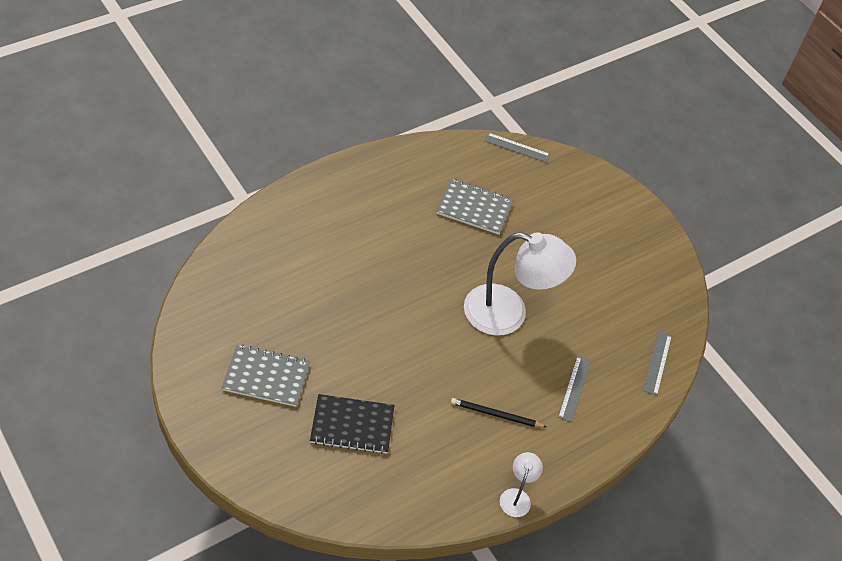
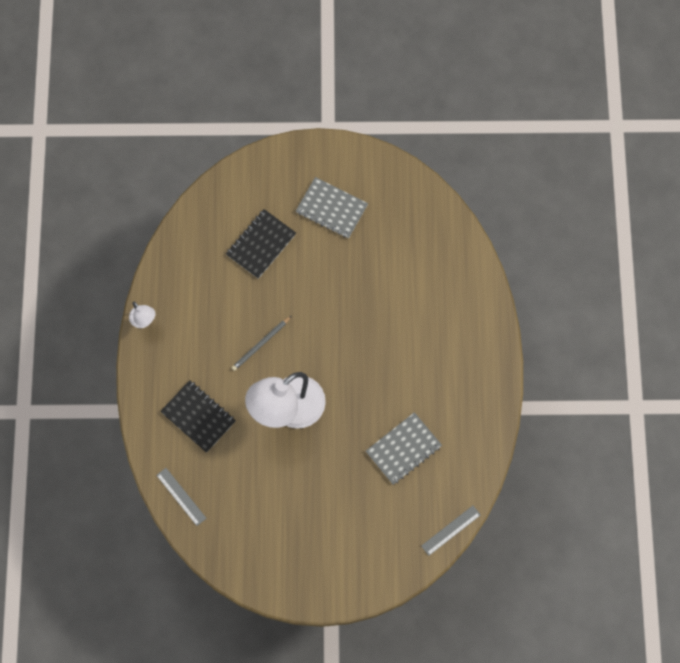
camera: 130 degrees right, 20 degrees up
(266, 377) = (331, 208): grey notebook -> grey notebook turned 75 degrees clockwise
(461, 370) = (261, 344): none -> grey pencil
(495, 414) = (211, 346): black pencil -> none
(574, 388) = (198, 417): grey ruler -> black notebook

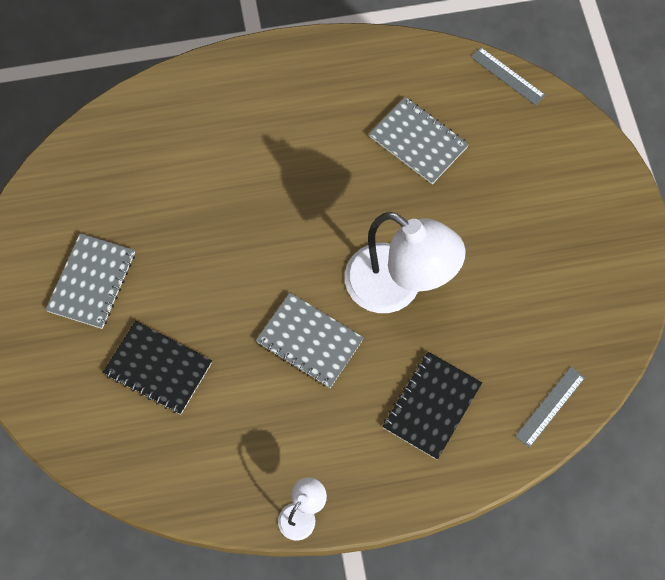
camera: 100 degrees left, 5 degrees down
(261, 344) = (309, 341): grey pencil -> grey notebook

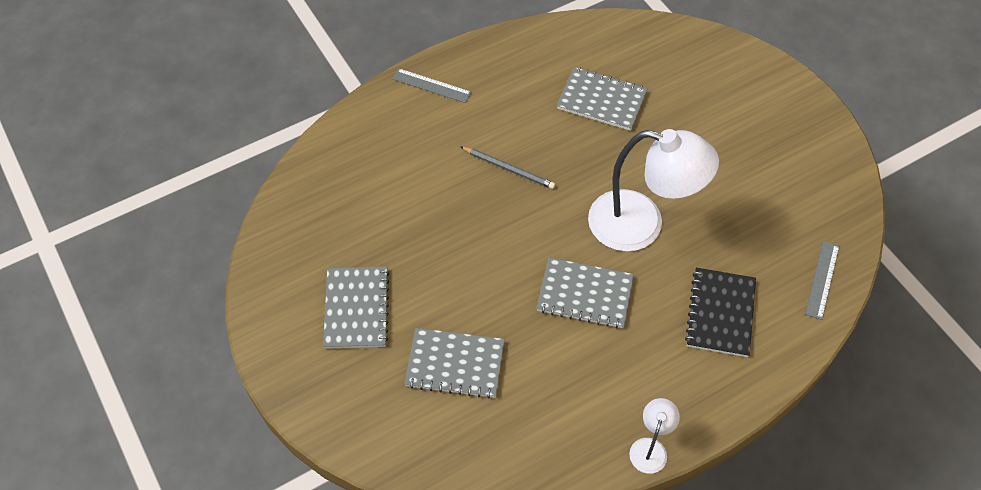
camera: 20 degrees left, 10 degrees down
(158, 368) = (455, 364): black notebook -> grey notebook
(294, 186) = (509, 169): none -> grey pencil
(507, 76) = (652, 27): grey ruler -> grey ruler (431, 85)

